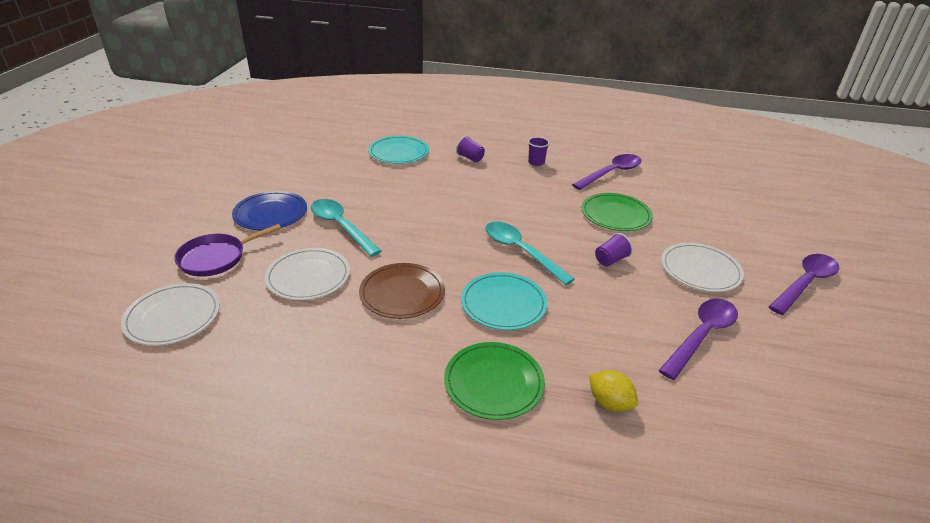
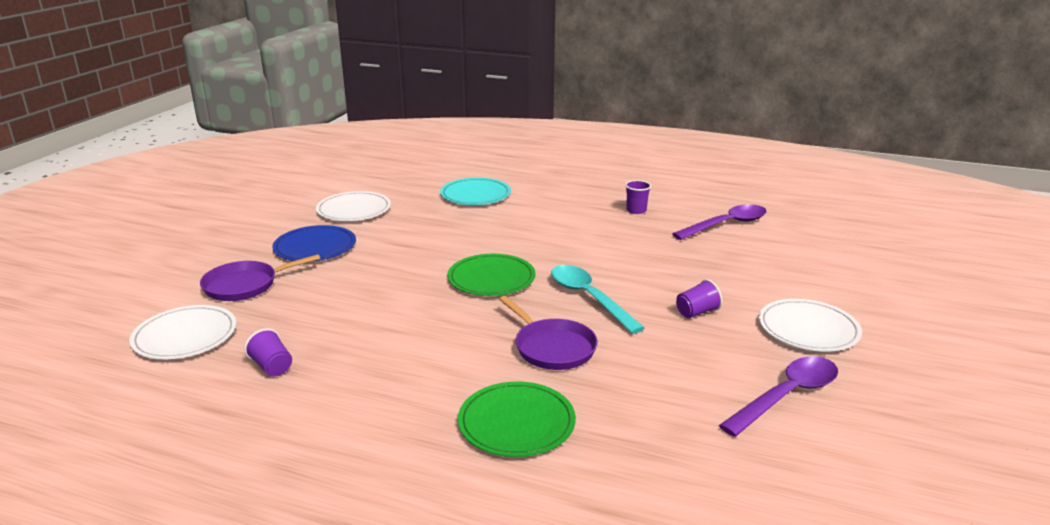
camera: 10 degrees right, 10 degrees down
(308, 276) = (338, 308): white plate -> white plate (354, 210)
(340, 226) = (388, 263): turquoise spoon -> none
(402, 293) = (438, 330): brown plate -> none
(470, 158) = (557, 203): purple cup -> purple cup (272, 367)
(503, 303) = (552, 347): turquoise plate -> purple pan
(609, 403) = (649, 453): yellow lemon -> none
(615, 215) = (718, 267): green plate -> green plate (491, 278)
(805, 283) = (944, 351): purple spoon -> none

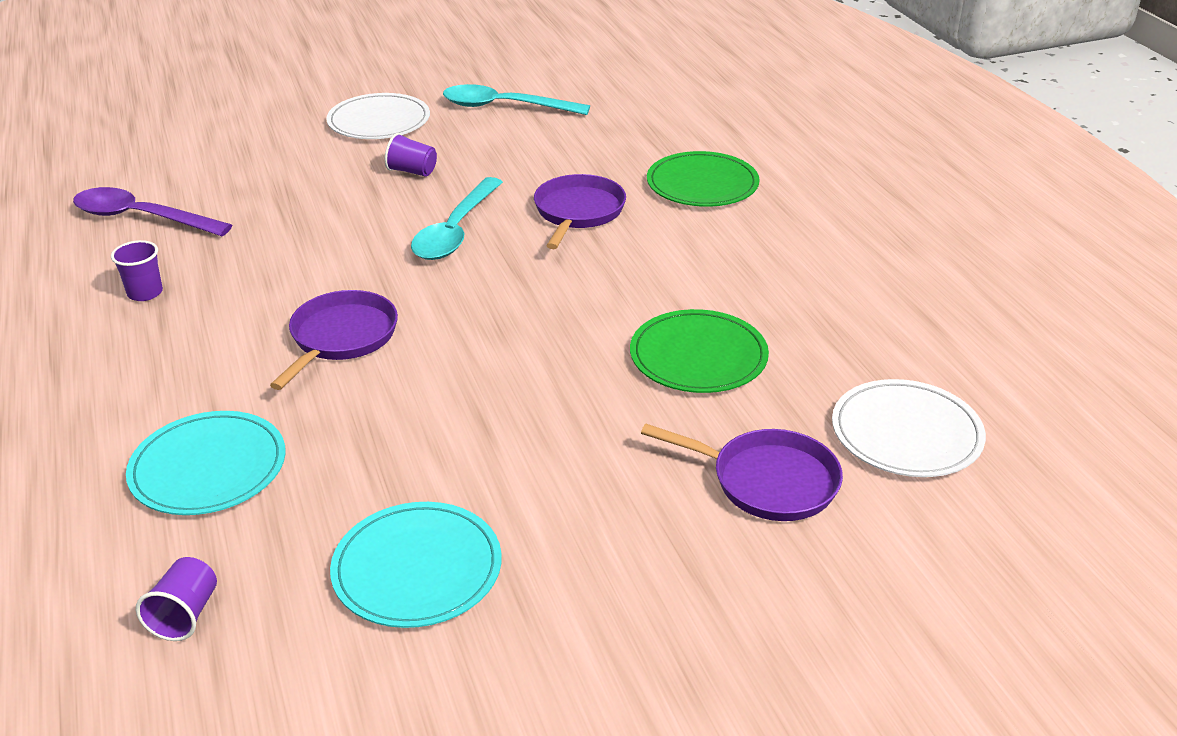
camera: 130 degrees left, 10 degrees up
(272, 367) = (841, 334): purple cup -> purple cup (185, 615)
(315, 247) = (594, 504): blue plate -> none
(354, 210) = (417, 569): white plate -> turquoise plate
(491, 278) = (489, 305): green plate -> green plate (698, 356)
(524, 237) = (341, 338): none -> purple pan
(787, 395) = (504, 107): purple spoon -> turquoise spoon

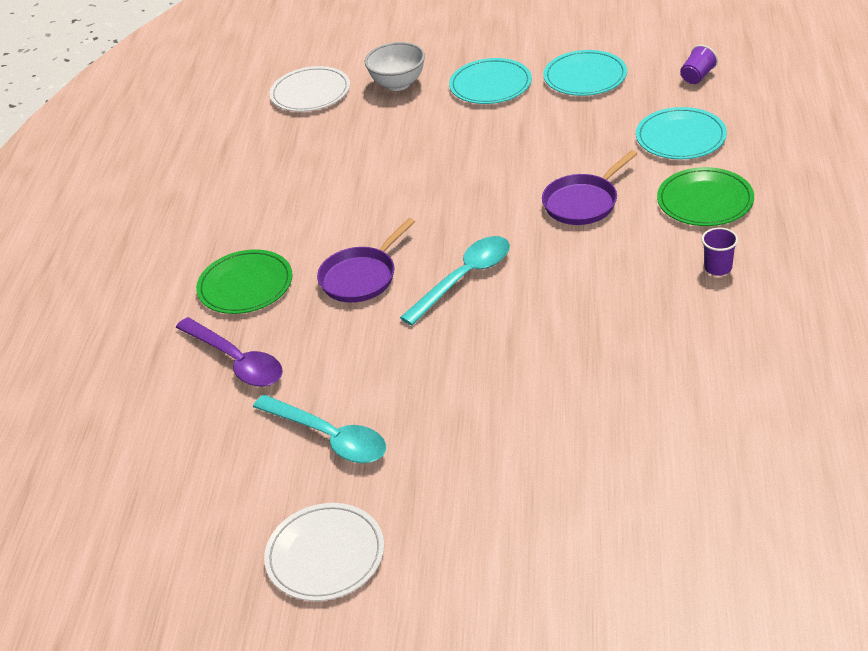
camera: 150 degrees left, 5 degrees up
(141, 218) = (722, 353): purple spoon -> purple spoon (237, 361)
(379, 121) = (465, 446): white plate -> white plate (325, 555)
(412, 171) = (466, 358): purple cup -> none
(593, 513) = (490, 85): none -> turquoise plate
(698, 356) = (375, 149): green plate -> green plate (705, 201)
(767, 481) = (398, 84): purple pan -> white bowl

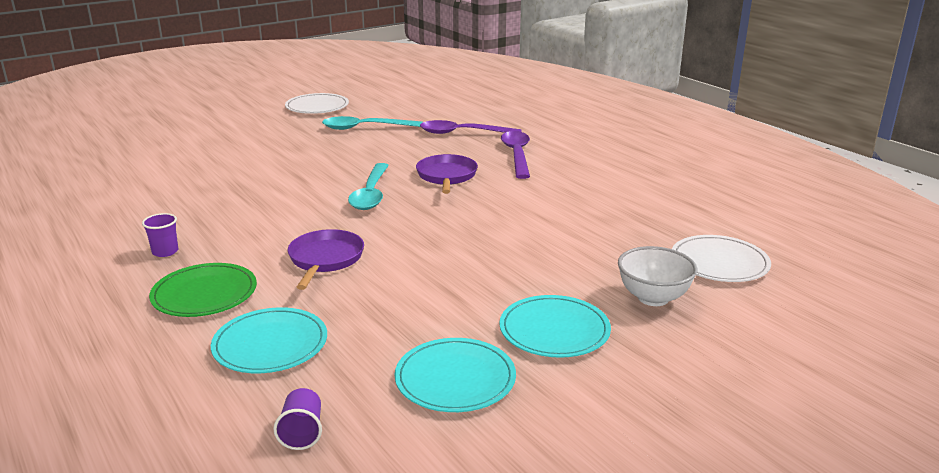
camera: 135 degrees right, 15 degrees down
(245, 285) = (517, 155): green plate -> purple spoon

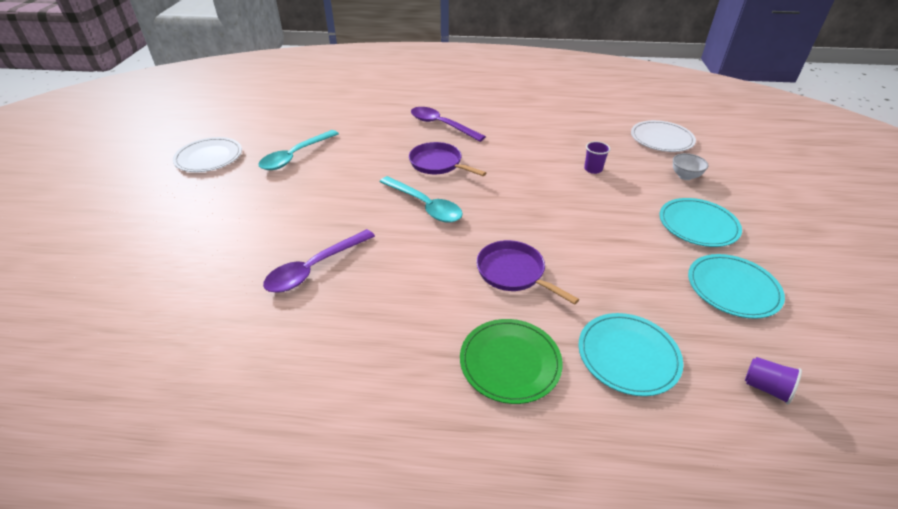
camera: 50 degrees left, 15 degrees up
(165, 252) = (399, 358): purple cup -> purple cup (593, 169)
(462, 133) = (373, 126): purple spoon -> purple spoon (314, 268)
(653, 298) = (685, 176): white bowl -> white bowl, size x0.66

